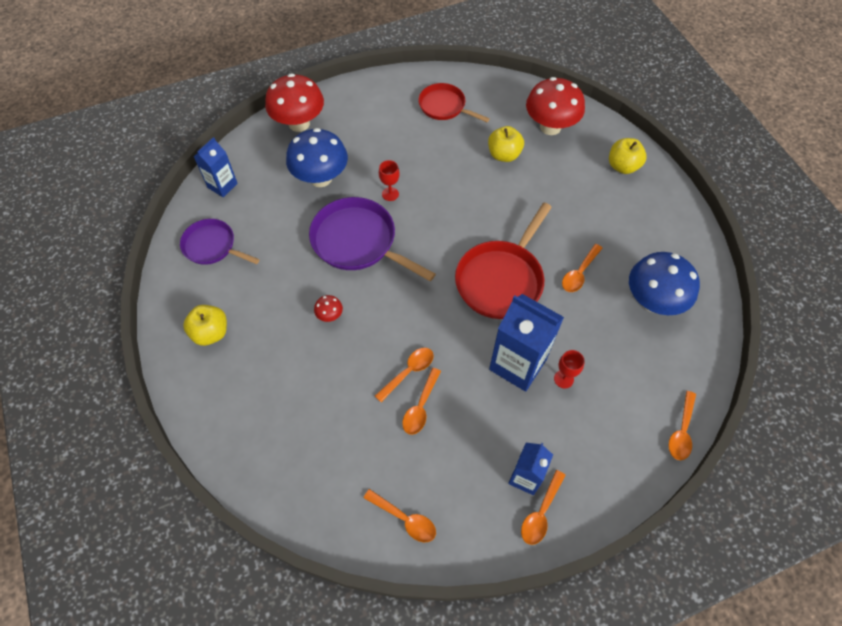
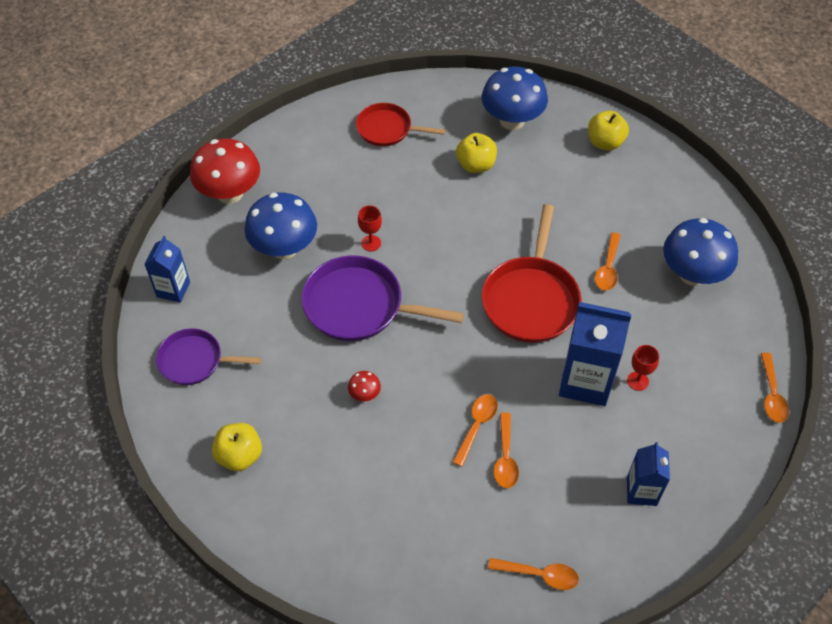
camera: 20 degrees left, 5 degrees down
(541, 513) = (671, 520): orange spoon -> none
(550, 127) = (512, 120): red mushroom -> blue mushroom

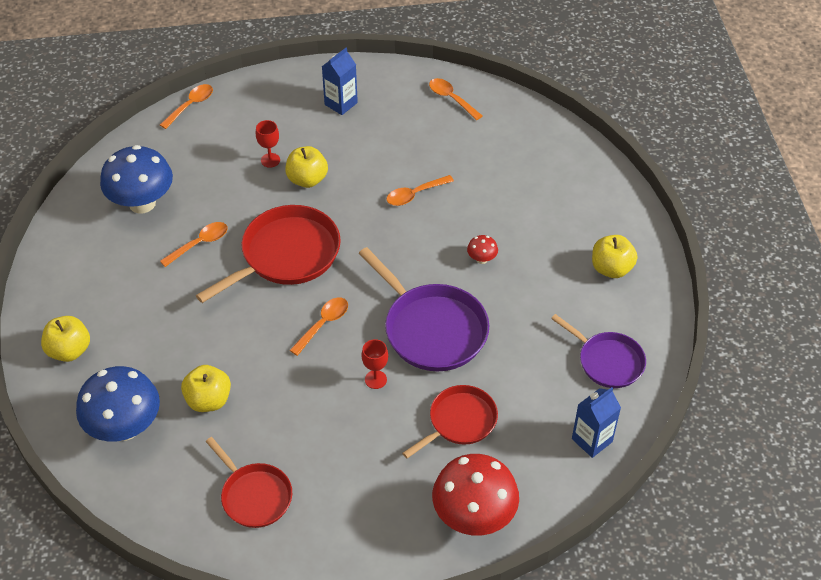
camera: 145 degrees left, 5 degrees down
(284, 248) = (459, 421): blue mushroom -> red pan
(505, 457) = (413, 166): orange spoon -> orange spoon (323, 324)
(585, 381) = (307, 179): blue carton -> yellow apple

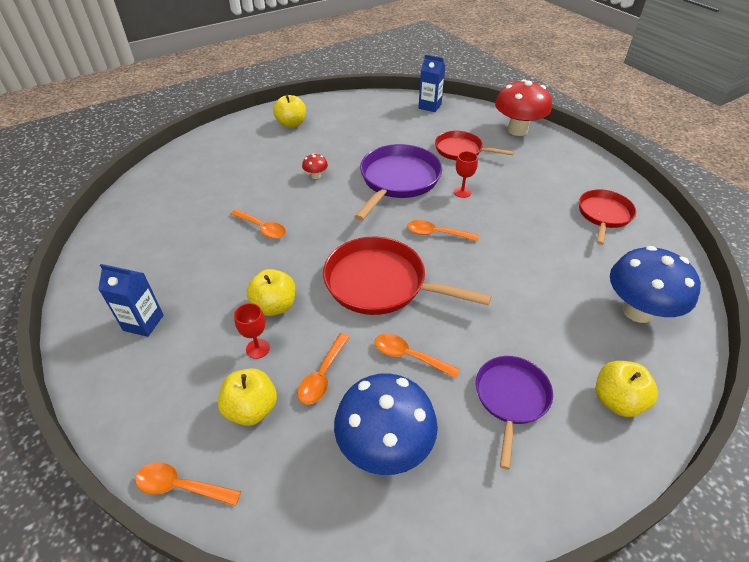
camera: 115 degrees left, 5 degrees down
(208, 400) = (562, 270): yellow apple -> yellow apple (251, 409)
(451, 99) = (119, 243): orange spoon -> orange spoon (322, 375)
(607, 361) = (369, 112): purple pan -> purple pan (511, 398)

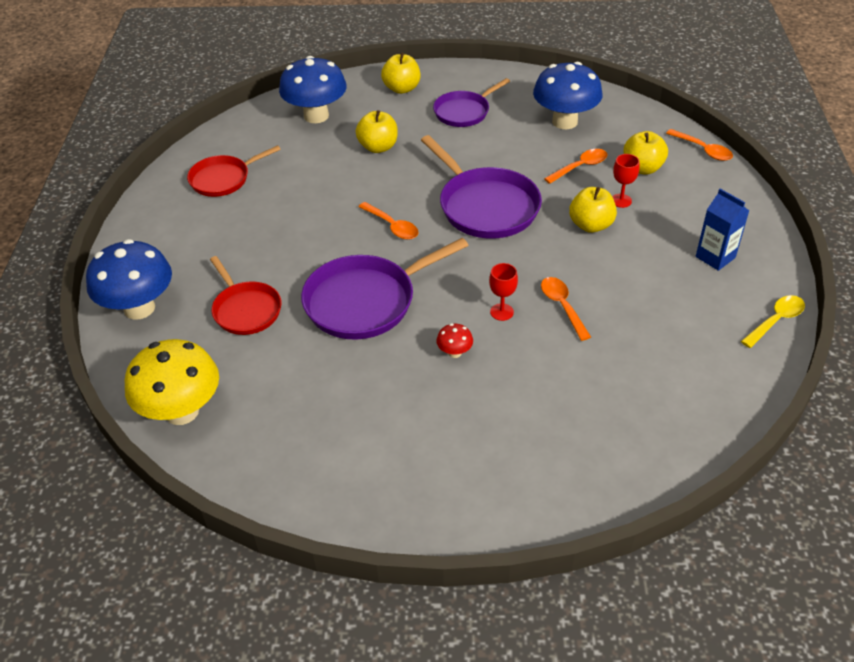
camera: 145 degrees left, 0 degrees up
(83, 283) = (776, 321): none -> yellow spoon
(291, 124) = (416, 476): yellow apple -> yellow apple (378, 147)
(381, 283) = (485, 206): red pan -> purple pan
(409, 356) = (508, 154): orange spoon -> none
(430, 106) = (181, 411): blue carton -> yellow mushroom
(462, 192) = (316, 256): red goblet -> red goblet (502, 312)
(517, 130) = (139, 308): red mushroom -> blue mushroom

